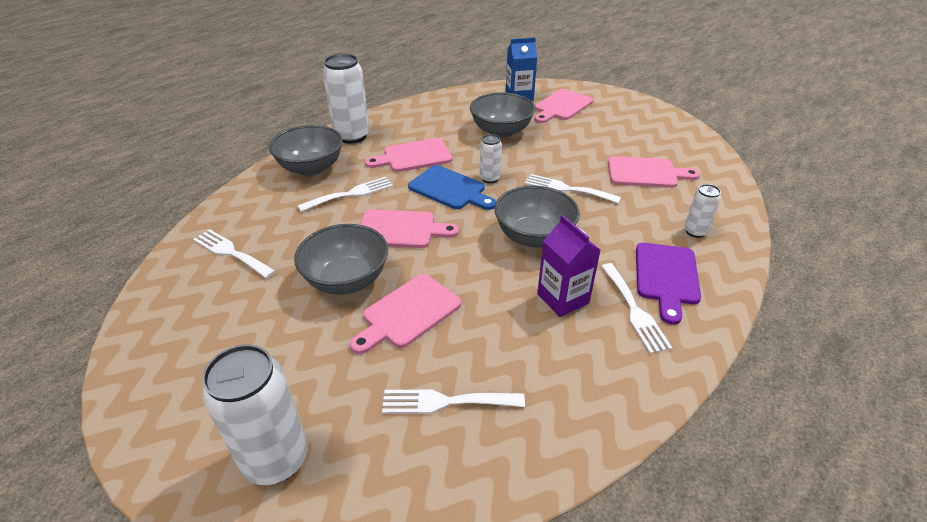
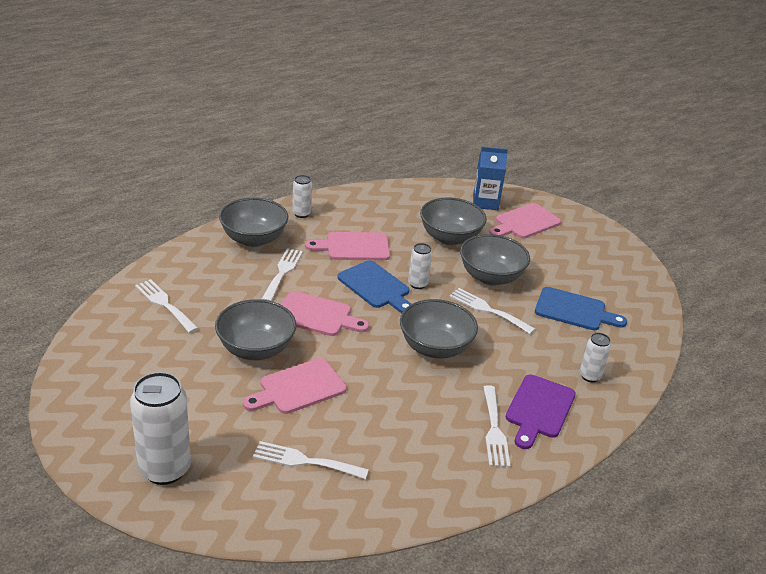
camera: 10 degrees right, 5 degrees down
(351, 194) = (282, 272): white fork -> white fork turned 60 degrees counterclockwise
(352, 136) = (301, 214): white can -> white can, size x0.52
(555, 158) = (490, 277): none -> grey bowl
(563, 298) = (436, 406): purple carton -> none
(646, 173) = (574, 310): pink cutting board -> blue cutting board

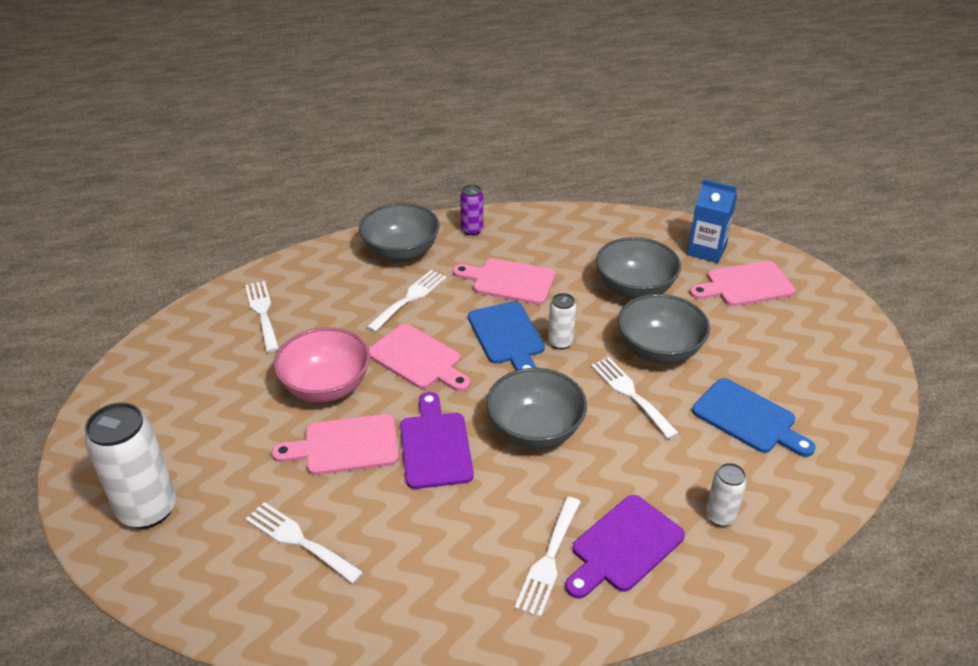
camera: 25 degrees right, 5 degrees up
(256, 349) = (326, 387): grey bowl -> pink bowl
(301, 214) = (472, 230): white can -> purple can
(368, 373) = (435, 446): none -> purple cutting board

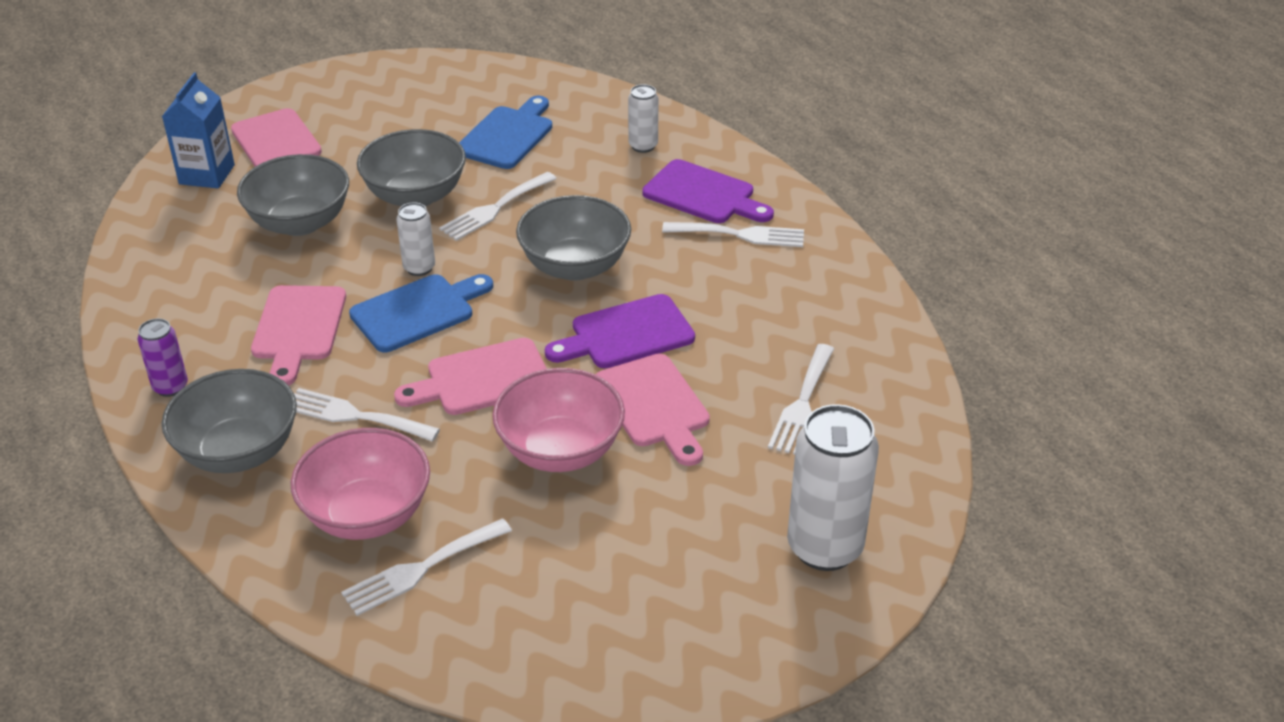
camera: 105 degrees left, 0 degrees up
(319, 296) = (367, 514): none -> pink bowl
(418, 359) = (482, 379): pink cutting board -> pink cutting board turned 135 degrees counterclockwise

